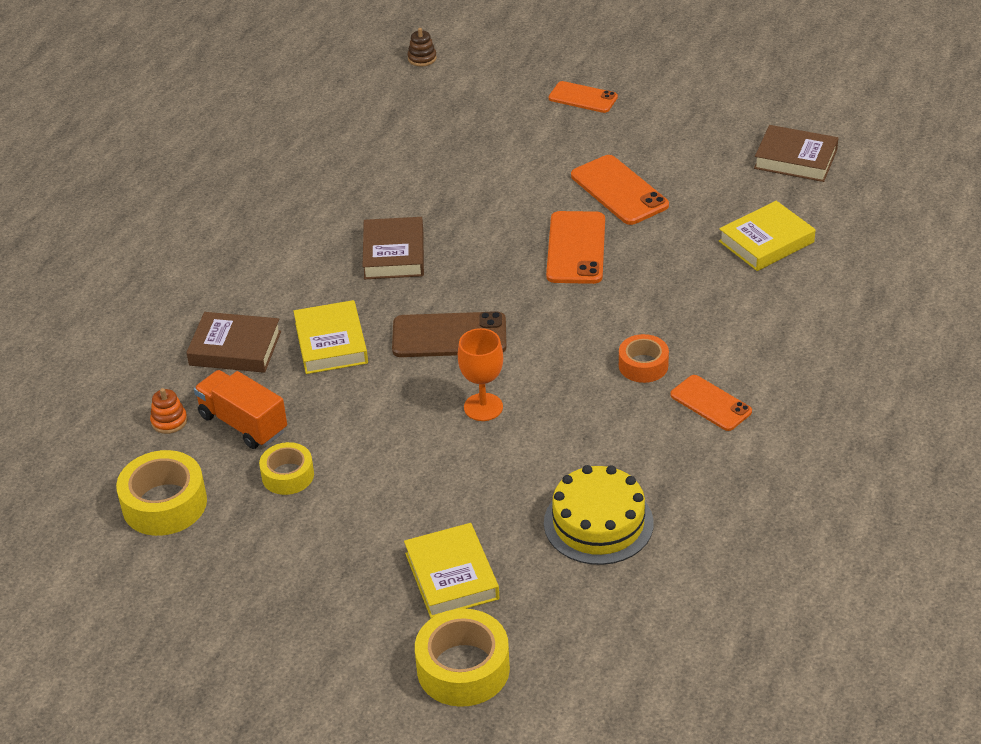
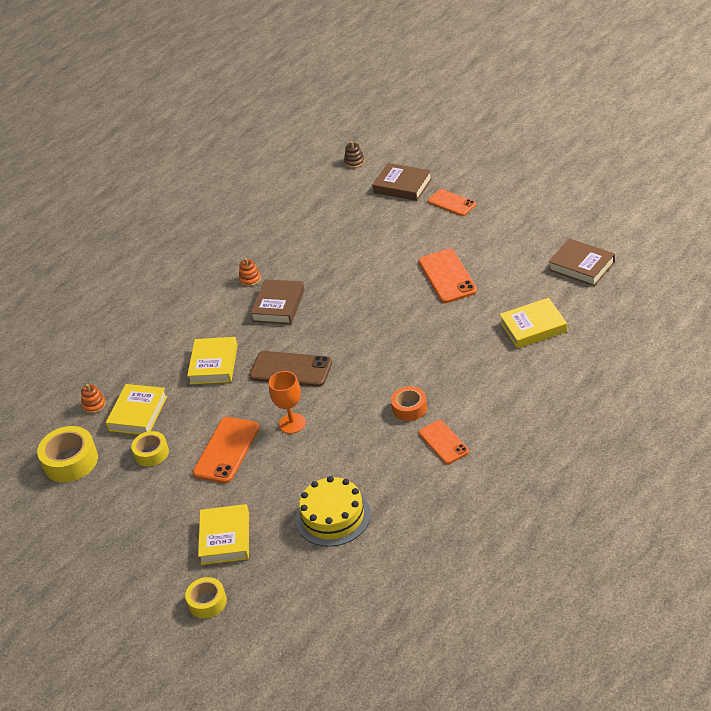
camera: 20 degrees right, 0 degrees up
(235, 348) = (153, 360): brown book -> brown book (402, 186)
(243, 423) = (138, 413): orange truck -> yellow book
(336, 224) = (250, 279): none -> orange stacking toy
(463, 668) = (207, 602): yellow tape -> yellow tape, size x0.63
(576, 248) = (400, 316): orange phone -> orange phone (226, 450)

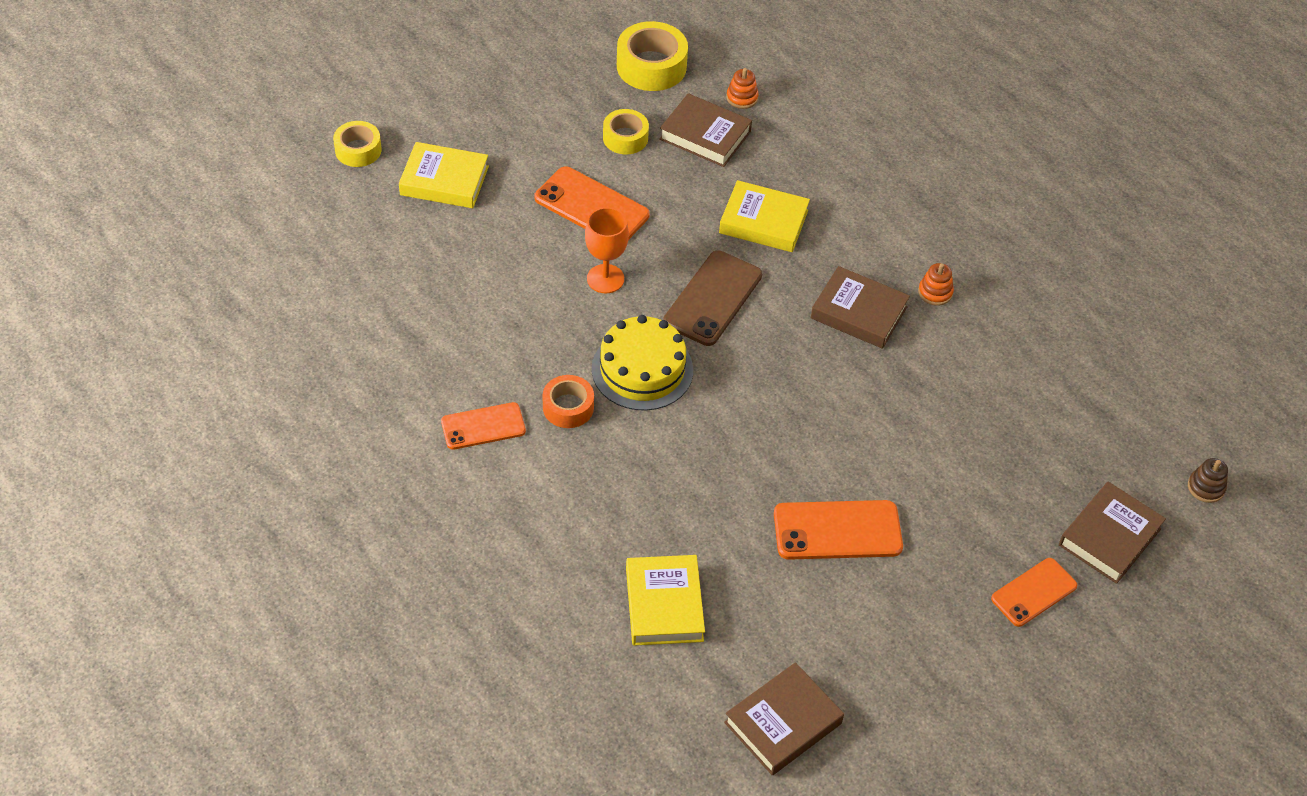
camera: 95 degrees right, 10 degrees up
(138, 413) = (705, 135): yellow book -> brown book
(333, 516) = (419, 284): yellow cake -> yellow cake (642, 369)

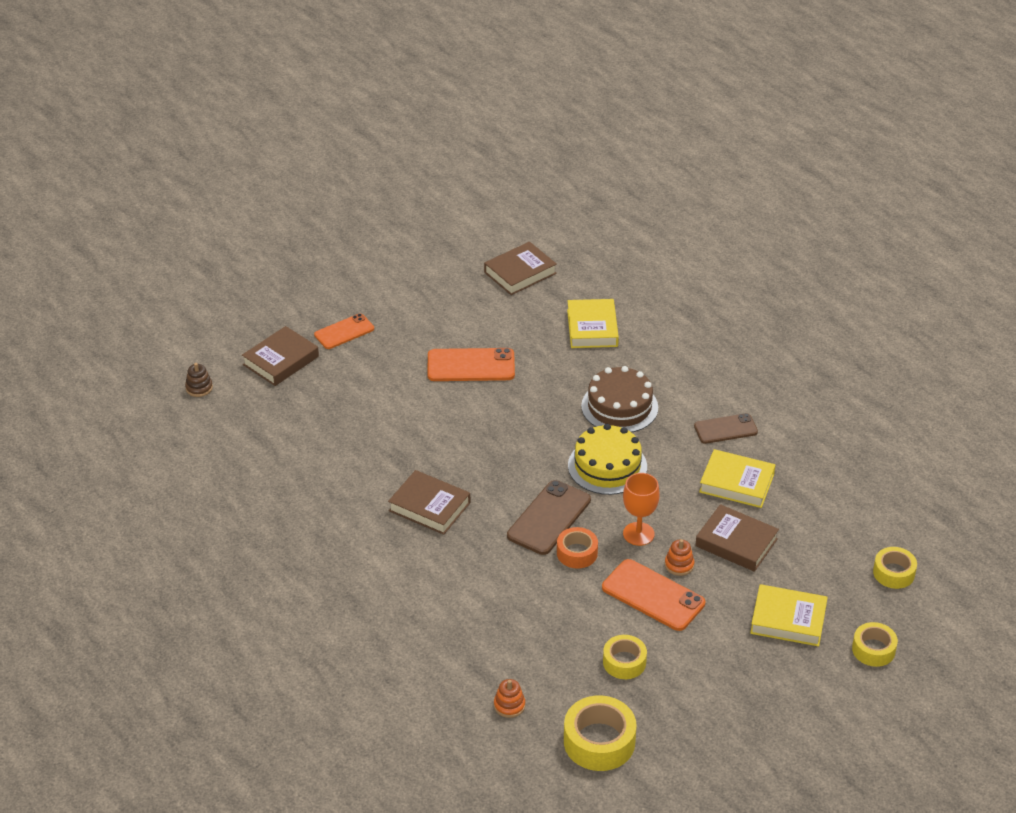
camera: 175 degrees left, 10 degrees down
(312, 233) = (893, 573): none -> yellow tape
(483, 426) = (725, 429): orange phone -> brown phone
(568, 407) = (663, 441): orange tape -> orange tape (577, 553)
(625, 461) = (619, 407): none -> brown cake
(705, 135) = (548, 665): brown book -> brown book (736, 542)
(763, 222) = (500, 582): yellow book -> yellow book (736, 483)
(935, 292) = (362, 522): orange stacking toy -> orange stacking toy (679, 565)

